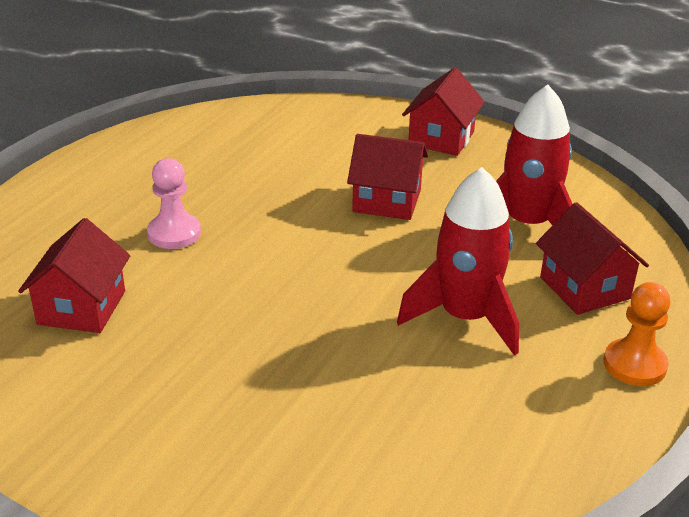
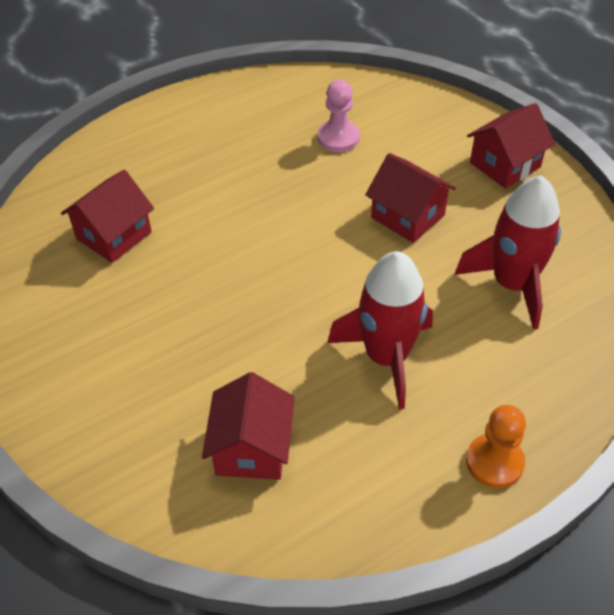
camera: 30 degrees right, 15 degrees up
(174, 233) = (220, 190): pink pawn -> pink pawn (338, 138)
(585, 288) = (512, 369): red house -> red house (251, 448)

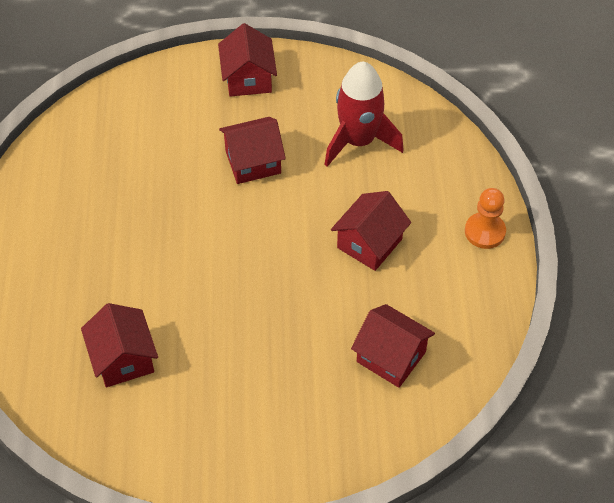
camera: 60 degrees left, 5 degrees up
(338, 138) = (136, 159): pink pawn -> none
(386, 357) = (369, 243): red rocket -> red house

